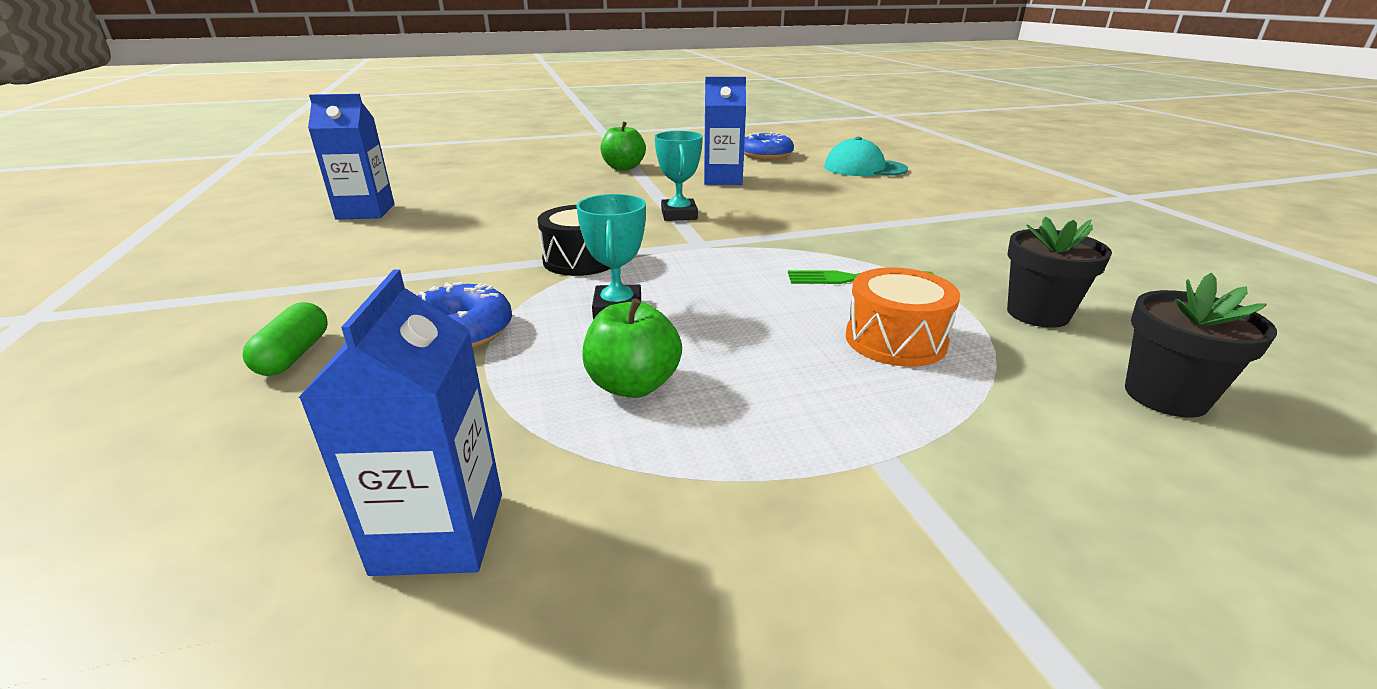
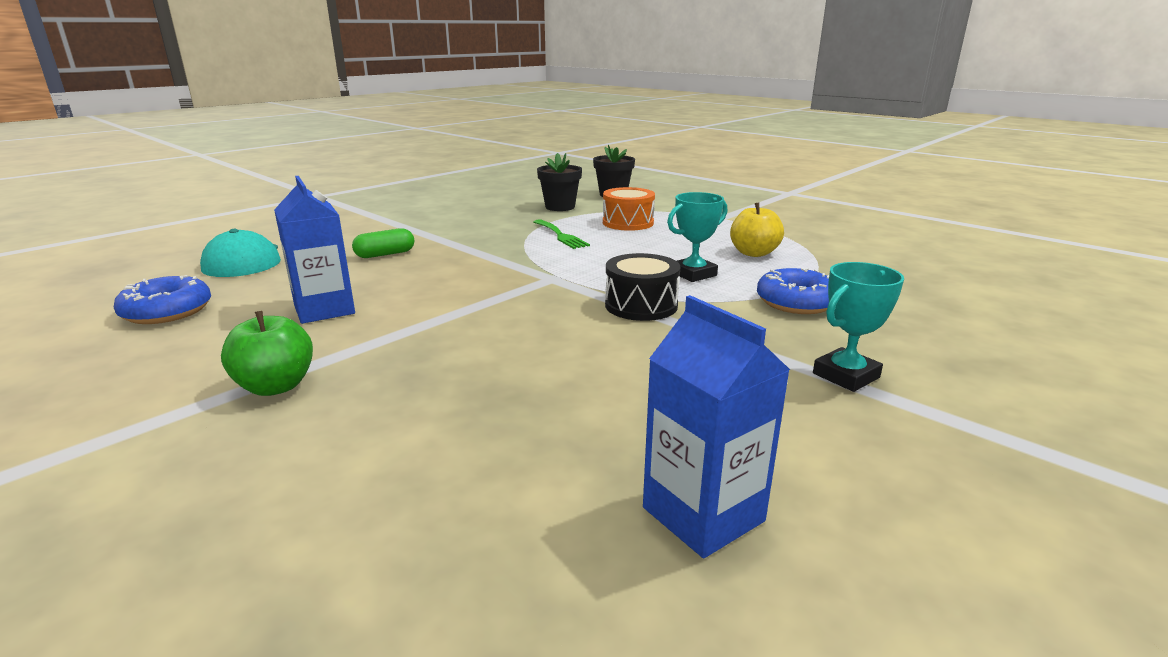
camera: 120 degrees left, 5 degrees down
(294, 355) = (912, 335): green capsule -> green capsule (385, 254)
(439, 533) = (880, 255): blue carton -> none
(633, 385) = (753, 253): green apple -> yellow apple
(679, 215) = (483, 300): turquoise trophy -> turquoise trophy (845, 375)

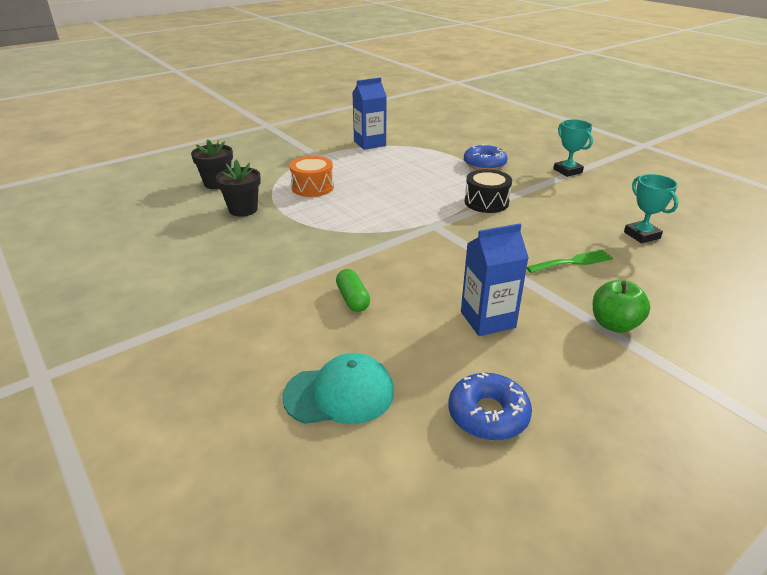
camera: 80 degrees left, 10 degrees up
(561, 235) = (334, 215): green fork -> green fork (573, 262)
(693, 274) = (436, 181): turquoise trophy -> turquoise trophy (642, 235)
(703, 514) = (679, 214): blue carton -> blue carton (370, 143)
(753, 253) = (402, 159): yellow apple -> none

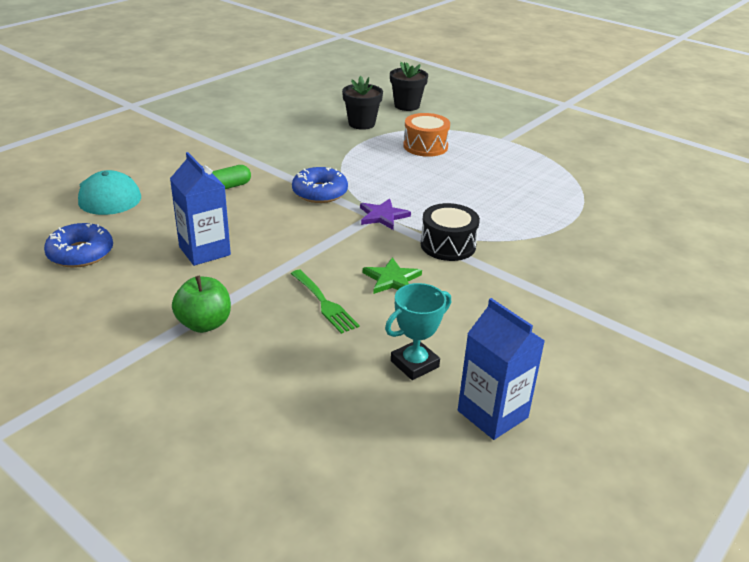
camera: 75 degrees right, 0 degrees up
(370, 143) = (565, 163): blue carton -> blue carton (492, 414)
(436, 221) = (383, 216): none -> purple star
(484, 164) = (564, 241): blue donut -> blue donut (320, 192)
(536, 230) = (392, 279): none -> green star
(567, 171) = (594, 310): turquoise trophy -> none

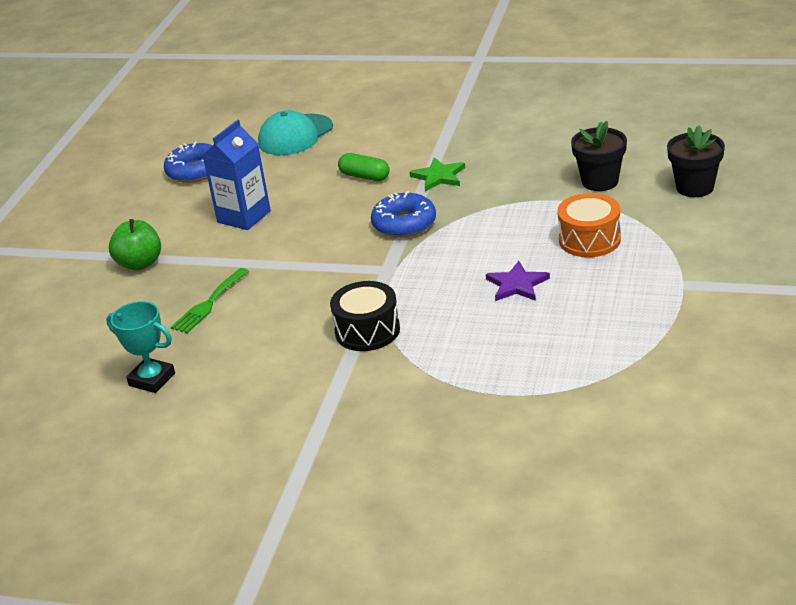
camera: 70 degrees right, 0 degrees up
(383, 216) = (391, 274): purple star -> purple star (517, 284)
(392, 279) = (275, 322): green star -> green star (439, 176)
(492, 414) = (108, 441): blue carton -> none

